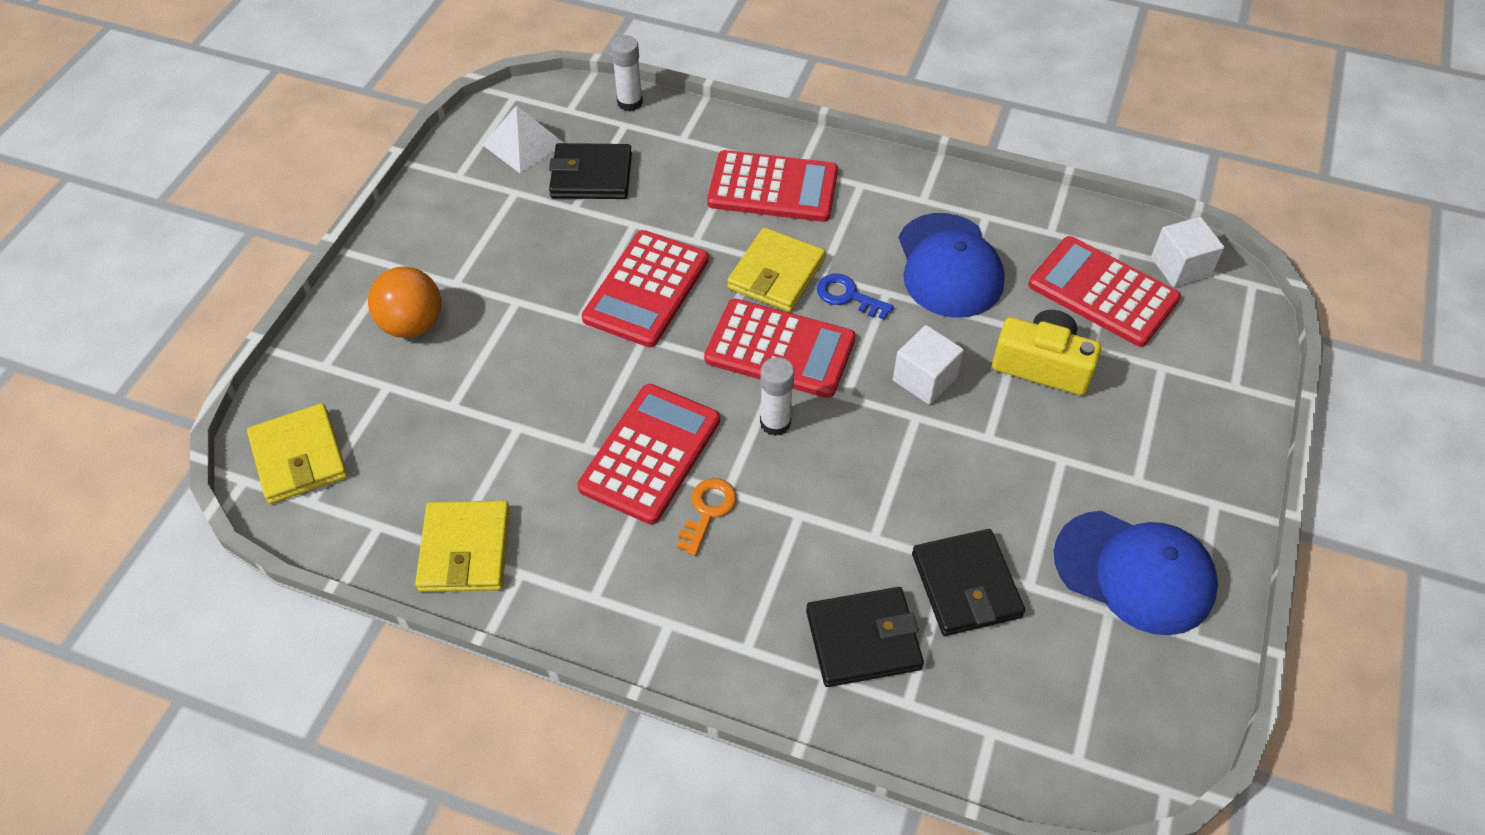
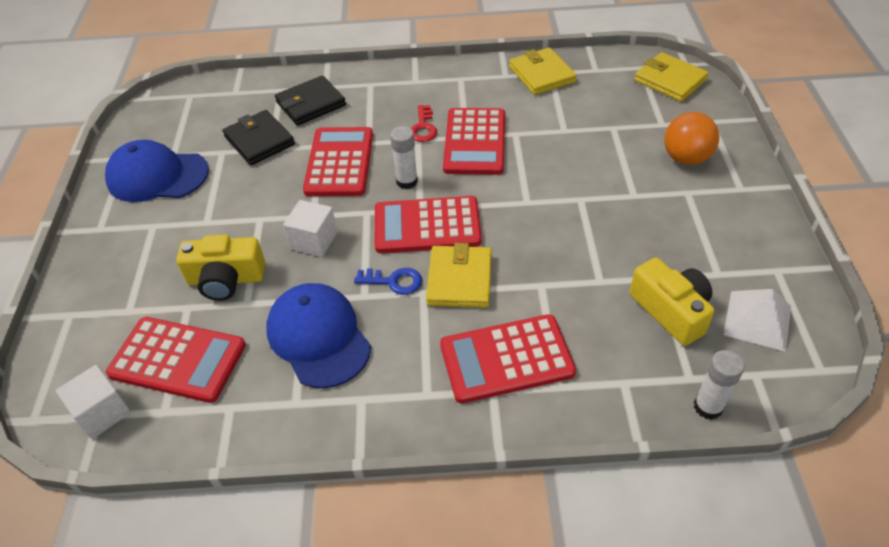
camera: 160 degrees right, 5 degrees down
(591, 176) = (671, 311): black wallet -> yellow camera
(646, 289) = (550, 234): red calculator -> red calculator (339, 162)
(708, 511) = (423, 127): orange key -> red key

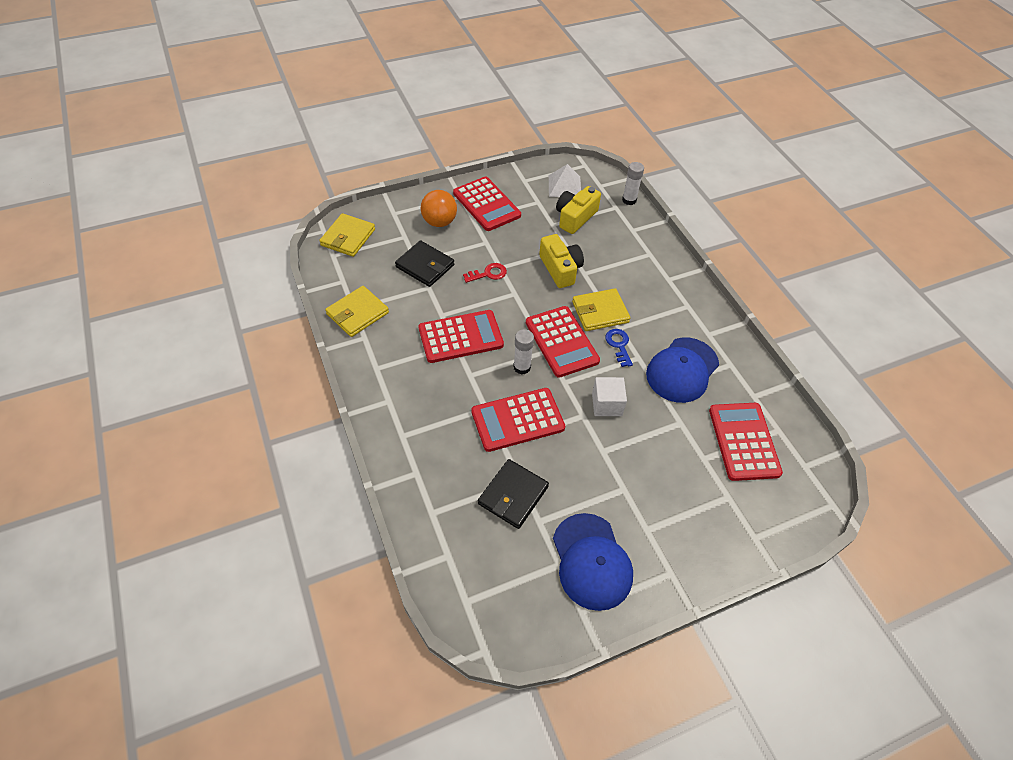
camera: 115 degrees left, 5 degrees up
(102, 412) = (802, 464): white cube -> none
(226, 279) = (669, 445): yellow camera -> yellow camera (560, 269)
(311, 104) = (447, 474): black wallet -> black wallet (425, 266)
(423, 127) = (453, 375): red key -> red key (488, 274)
(506, 359) = (645, 277): red calculator -> red calculator (486, 204)

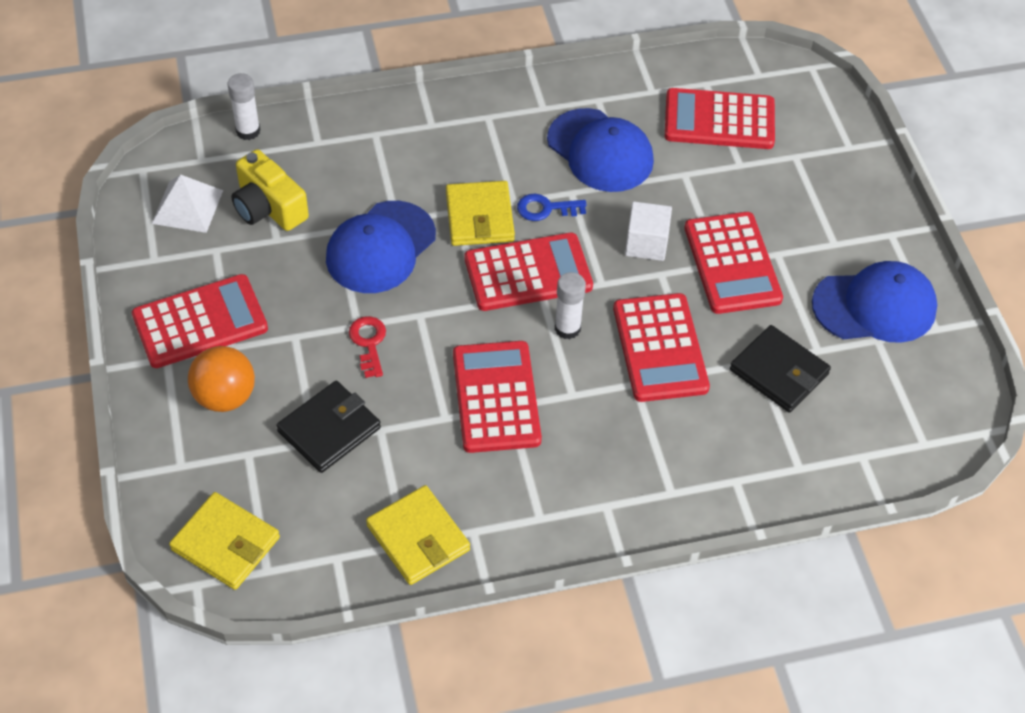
camera: 80 degrees left, 0 degrees up
(560, 269) = (380, 247): yellow camera -> blue cap
(605, 459) = (732, 263): none -> red calculator

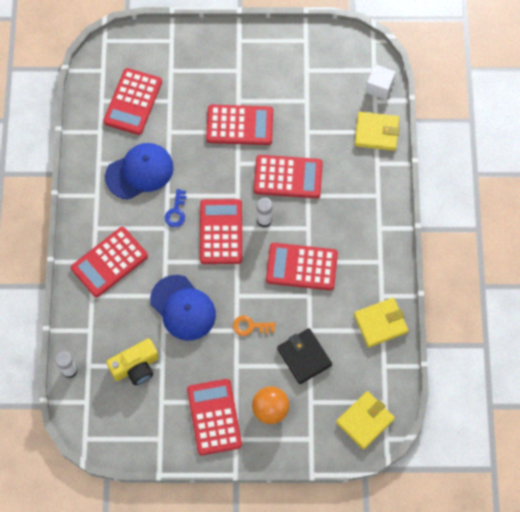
camera: 75 degrees left, 15 degrees up
(187, 207) = (123, 414): white pyramid -> none
(369, 343) = (250, 326): red key -> orange key
(435, 143) = (109, 262): none -> red calculator
(480, 217) = (173, 249): yellow wallet -> yellow wallet (376, 132)
(646, 244) = (215, 165): white cube -> white cube (379, 87)
(779, 372) = (316, 123): black wallet -> none
(874, 306) = (285, 64): blue cap -> none

